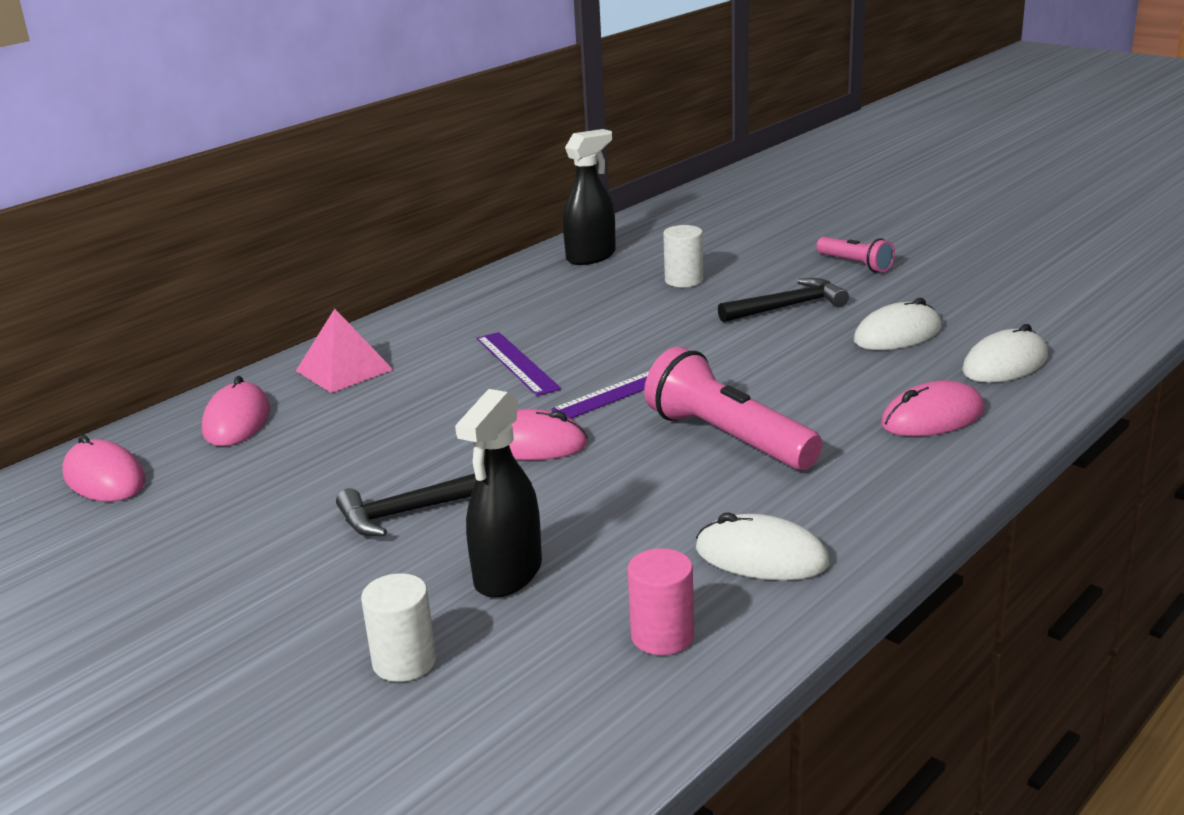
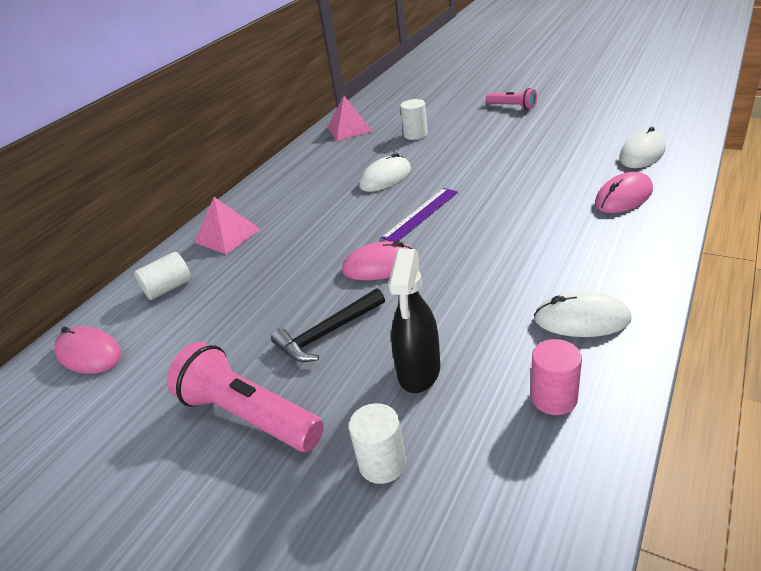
camera: 10 degrees left, 10 degrees up
(237, 420) = (168, 288): pink mouse -> white cylinder
(517, 363) = (340, 209): purple ruler -> none
(591, 256) = (349, 129): black spray bottle -> pink pyramid
(728, 438) = (506, 236): pink flashlight -> pink flashlight (248, 415)
(787, 307) = (489, 140): black hammer -> none
(897, 334) = (566, 146): white mouse -> white mouse (385, 178)

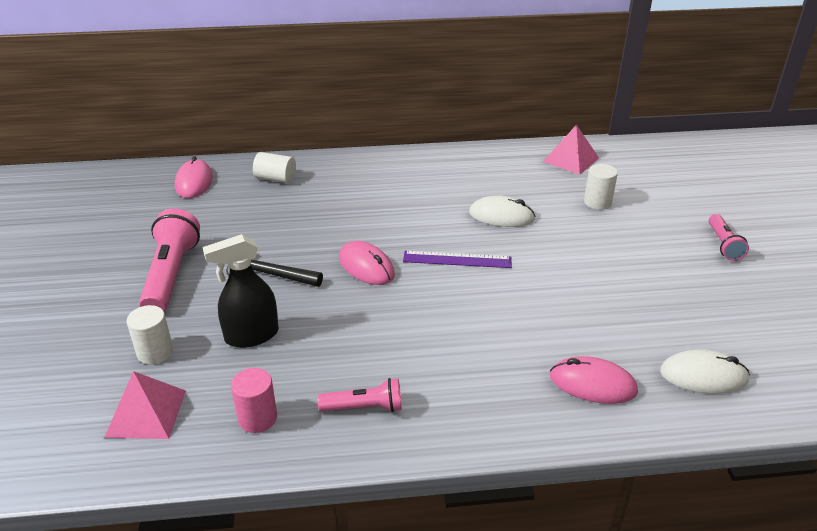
camera: 50 degrees right, 0 degrees up
(227, 235) = (354, 173): pink pyramid -> pink pyramid (146, 413)
(581, 319) = (364, 407): white mouse -> pink flashlight

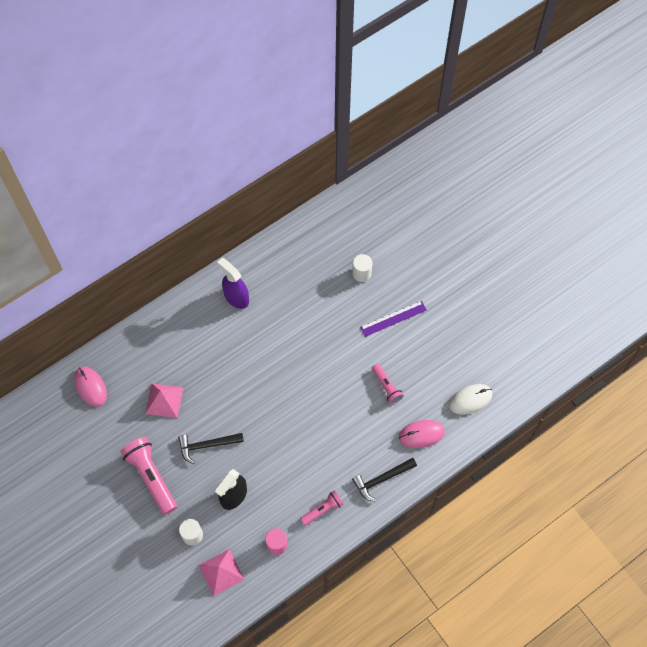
camera: 30 degrees left, 30 degrees up
(276, 179) = (143, 354): white cylinder -> none
(366, 266) = (258, 409): pink mouse -> none
(422, 173) = (236, 297): none -> purple spray bottle
(457, 259) = (306, 375): purple ruler -> purple ruler (393, 318)
(489, 411) = (382, 479): none -> black hammer
(501, 216) = (310, 318): white mouse -> none
(571, 159) = (324, 231): pink pyramid -> pink pyramid (164, 400)
(723, 245) = (448, 281): pink flashlight -> pink flashlight (386, 387)

